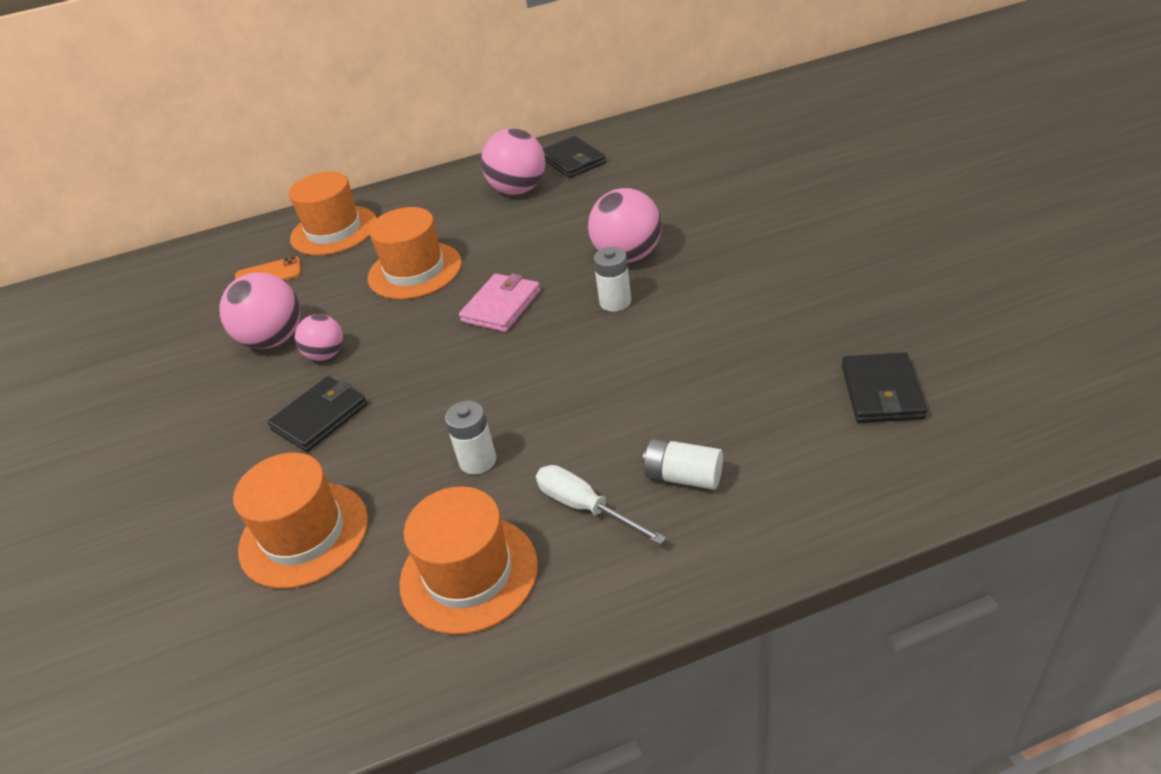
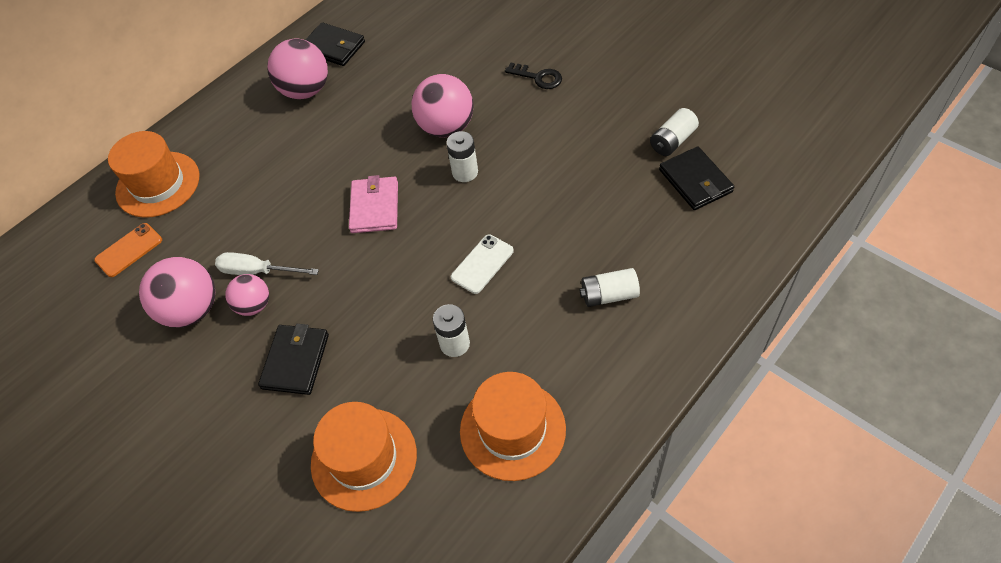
camera: 30 degrees left, 15 degrees up
(415, 270) = (271, 199): orange hat -> none
(566, 394) = (482, 264): none -> white phone
(585, 507) = (558, 346): white screwdriver -> white screwdriver (257, 271)
(762, 236) = (538, 77): none -> black key
(881, 341) = (672, 141): none -> white battery

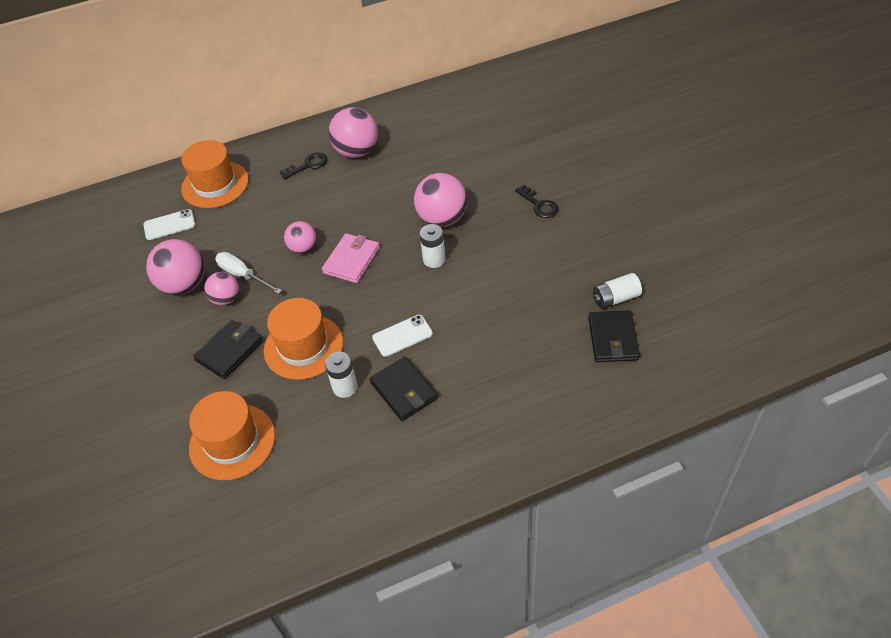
camera: 25 degrees right, 5 degrees down
(129, 250) = (169, 225): orange phone -> white phone
(258, 124) = (308, 165): none -> black key
(310, 215) = (303, 248): none -> pink ball
(333, 47) = (397, 124): black wallet -> black wallet (404, 390)
(512, 429) = (346, 469): orange hat -> orange hat (303, 346)
(609, 295) = (482, 400): white battery -> none

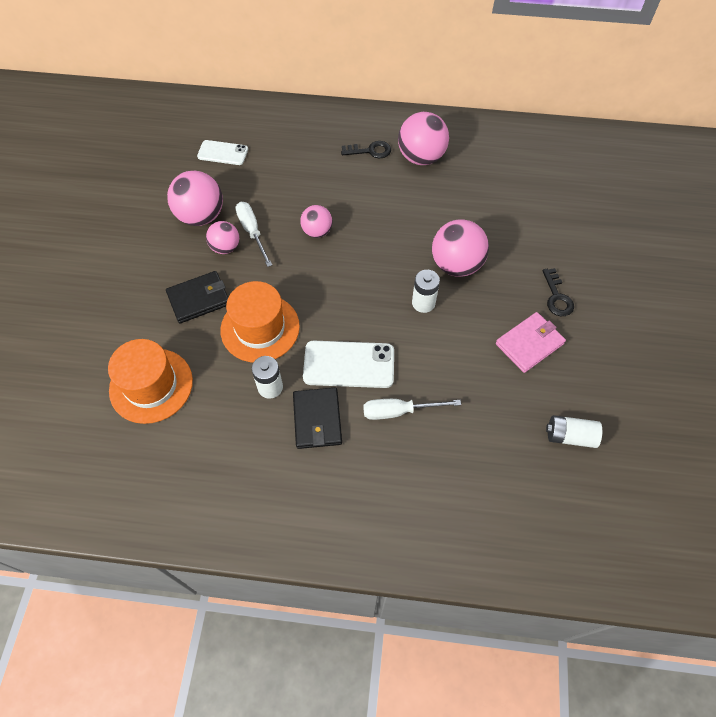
camera: 25 degrees right, 10 degrees up
(215, 184) = (282, 132): orange hat -> none
(351, 260) = (350, 265): pink wallet -> pink wallet (529, 344)
(402, 336) = (349, 364): white phone -> white phone, size x1.57
(469, 349) = (398, 411): none -> white screwdriver
(613, 339) = (540, 477): black wallet -> none

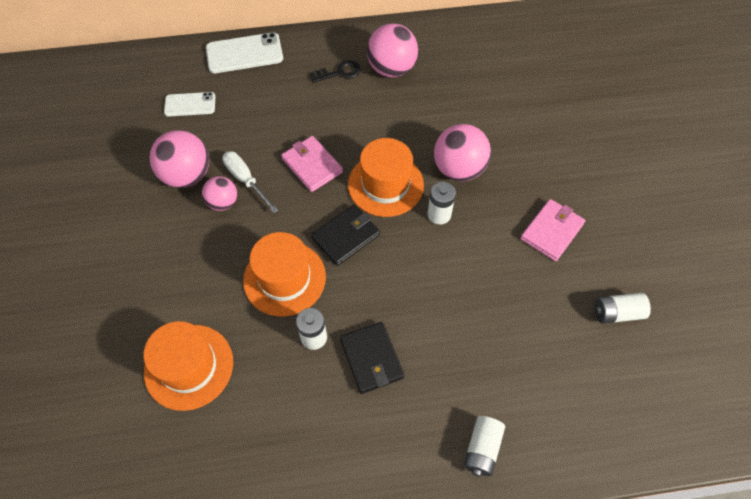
camera: 15 degrees left, 0 degrees up
(199, 299) = (211, 263): black wallet -> black wallet (346, 236)
(317, 231) = (312, 165): pink ball -> pink wallet
(349, 364) = (385, 294): white phone -> white phone (244, 53)
(381, 264) = (385, 184): none -> orange hat
(395, 527) = (482, 449): none -> white battery
(398, 411) = (449, 329): white screwdriver -> none
(557, 297) = (562, 179): black key -> none

